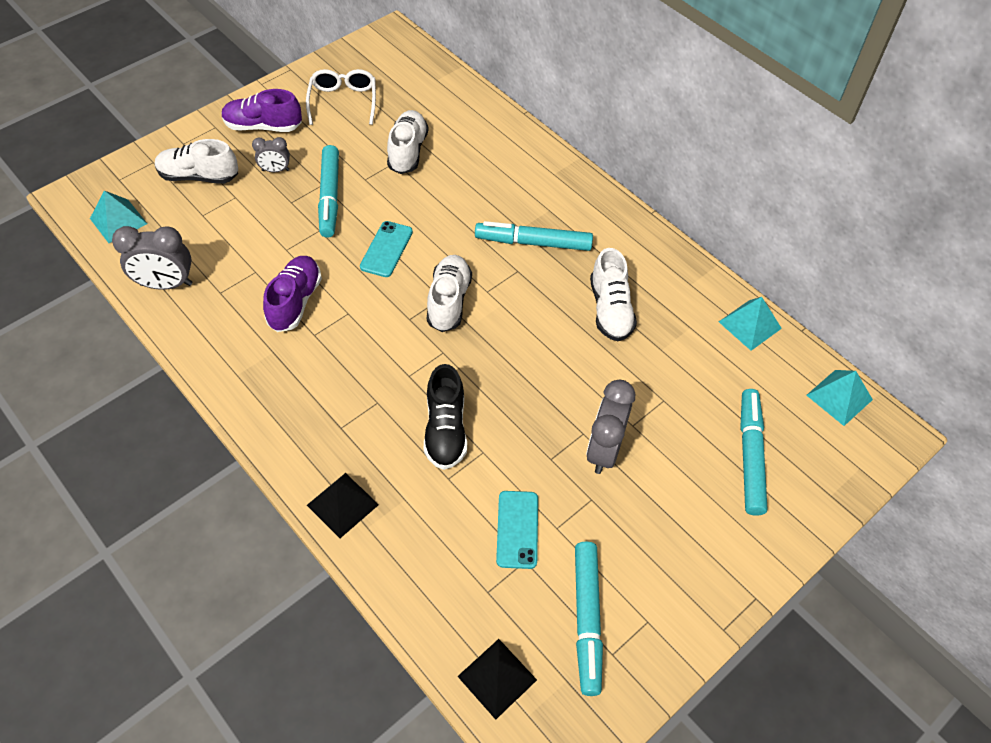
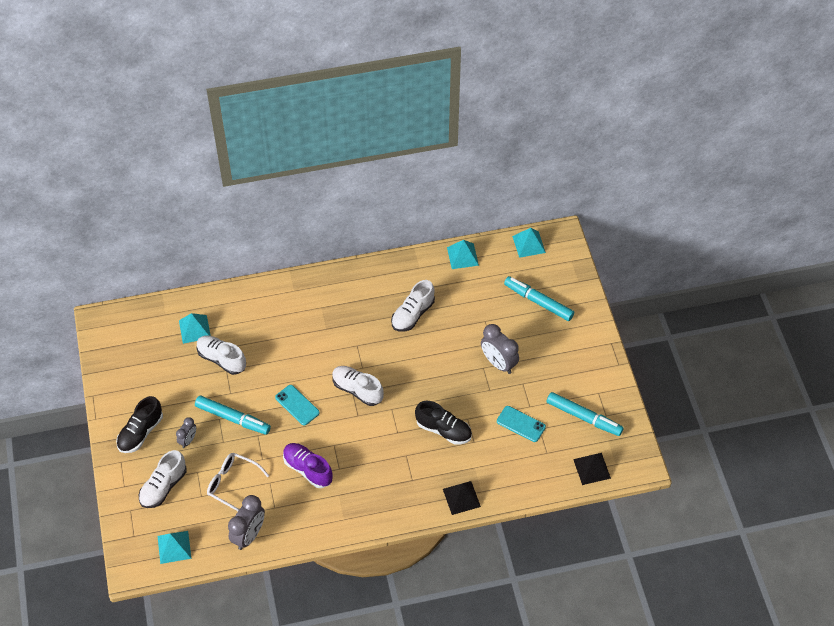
camera: 60 degrees left, 0 degrees up
(263, 126) = (140, 432): purple shoe -> black shoe
(343, 101) = (148, 376): white glasses -> white glasses (232, 484)
(433, 111) = (194, 329): none -> turquoise pyramid
(533, 242) = (341, 327): turquoise marker -> none
(610, 309) = (412, 314): white shoe -> white shoe turned 105 degrees clockwise

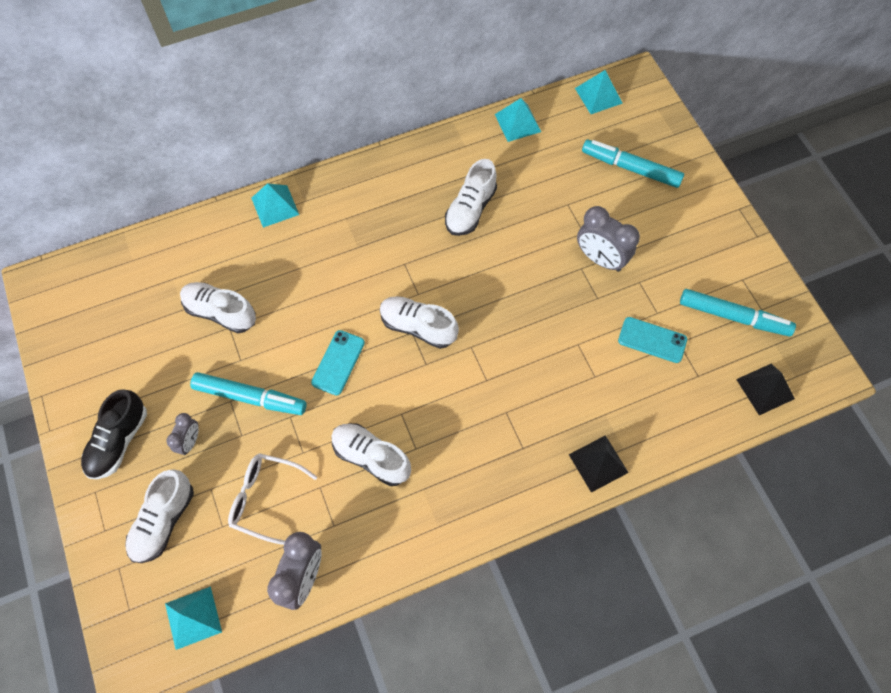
camera: 10 degrees left, 10 degrees up
(194, 329) = (176, 275): turquoise pyramid -> turquoise pyramid (275, 206)
(297, 405) = (338, 362): turquoise phone -> turquoise phone turned 75 degrees clockwise
(308, 469) = (371, 457): purple shoe -> white shoe
(443, 430) = (549, 366): black shoe -> none

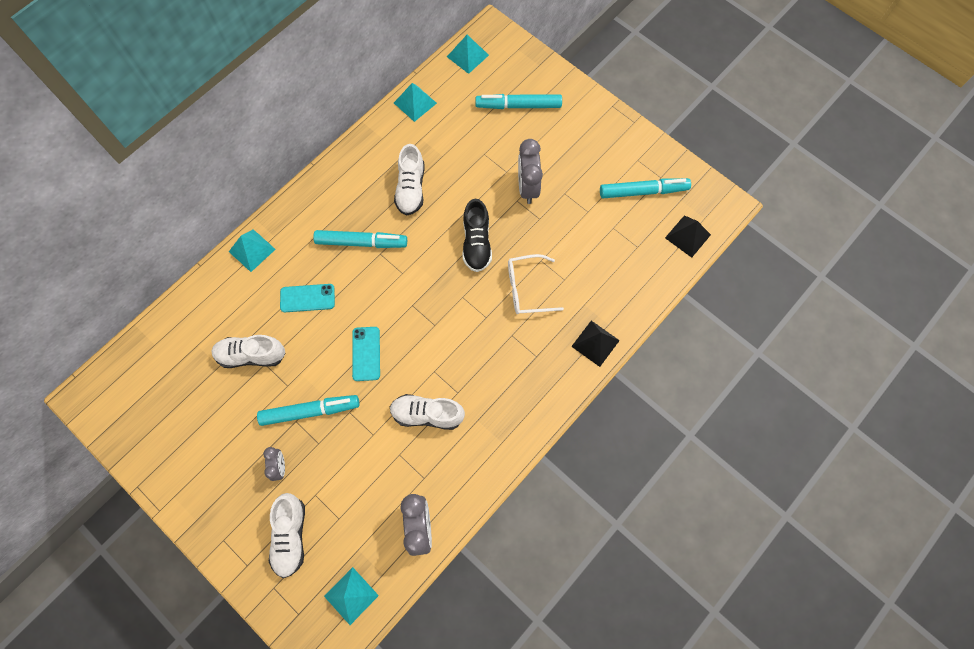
camera: 25 degrees left, 5 degrees up
(118, 441) = (221, 493): black shoe -> black shoe (476, 243)
(265, 499) = (361, 482): white glasses -> white glasses (526, 289)
(390, 244) = (361, 242): none -> turquoise marker
(418, 327) = (414, 299): white shoe -> none
(600, 259) = (527, 187): grey clock -> grey clock turned 75 degrees clockwise
(652, 340) = (593, 234): turquoise phone -> turquoise phone (307, 298)

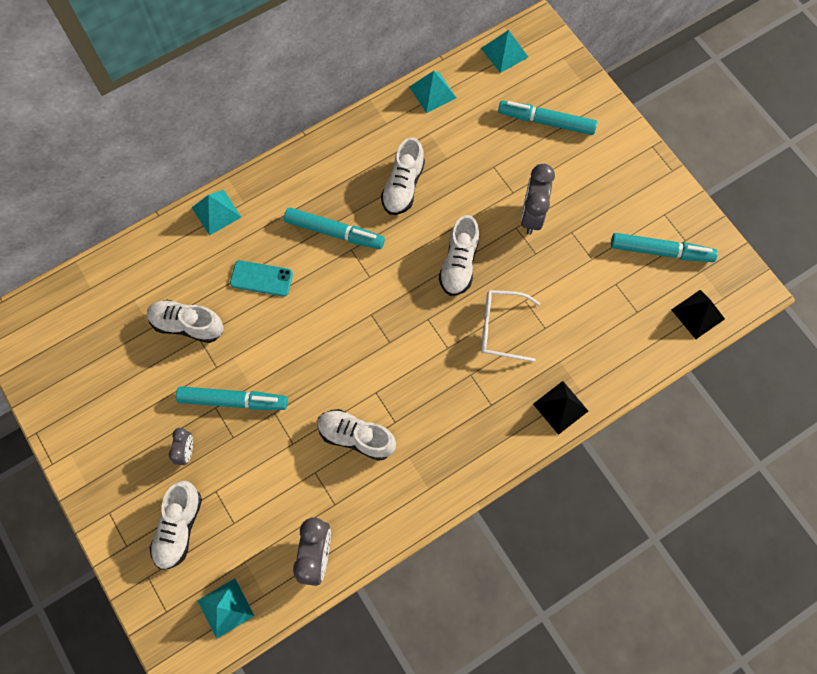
camera: 15 degrees right, 0 degrees up
(366, 353) = (308, 354): turquoise phone -> none
(476, 243) = (459, 264): black shoe -> white shoe

